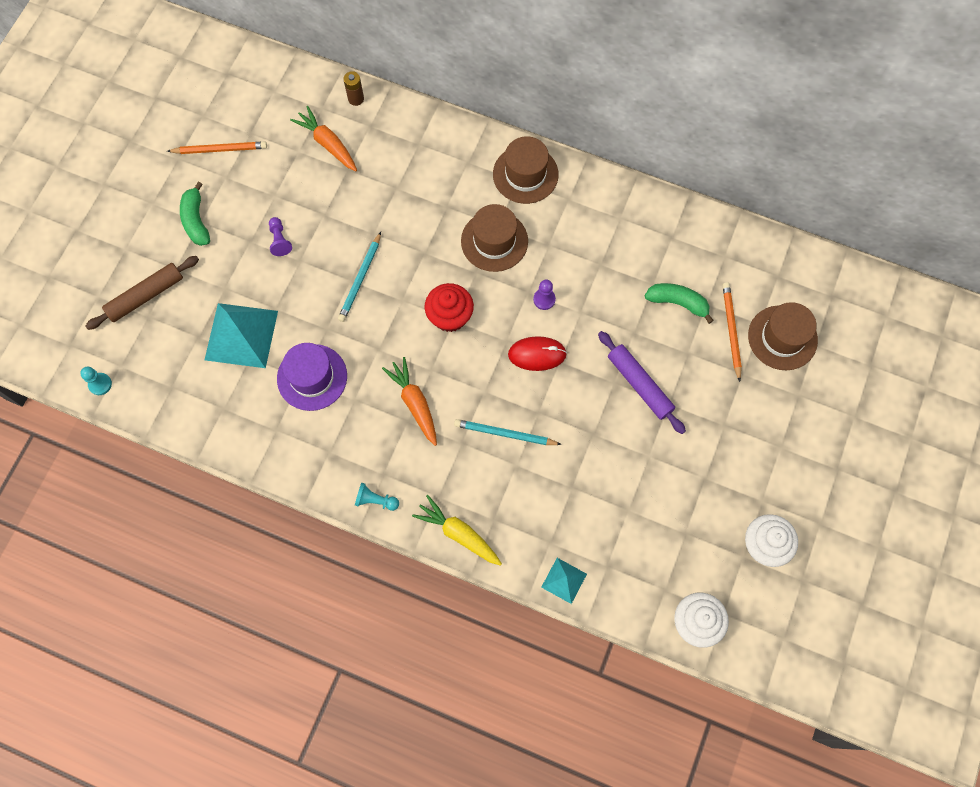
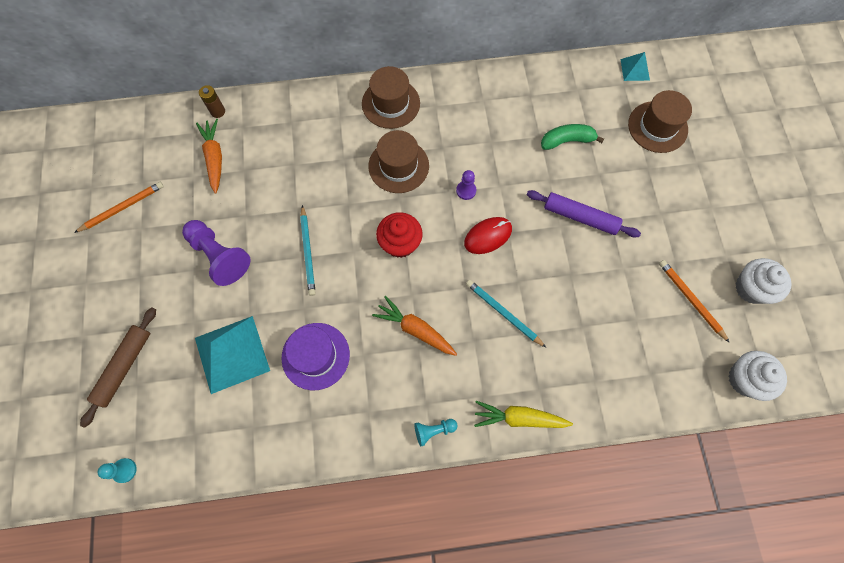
camera: 30 degrees left, 0 degrees up
(196, 221) = (135, 278): green banana -> none
(280, 240) = (219, 256): purple pawn -> purple pawn, size x1.98
(327, 143) = (214, 158): orange carrot -> orange carrot turned 60 degrees clockwise
(505, 434) = (503, 313): turquoise pencil -> turquoise pencil turned 60 degrees clockwise
(564, 580) = (626, 406): turquoise pyramid -> turquoise pyramid (635, 69)
(731, 331) = (619, 141): orange pencil -> orange pencil (691, 300)

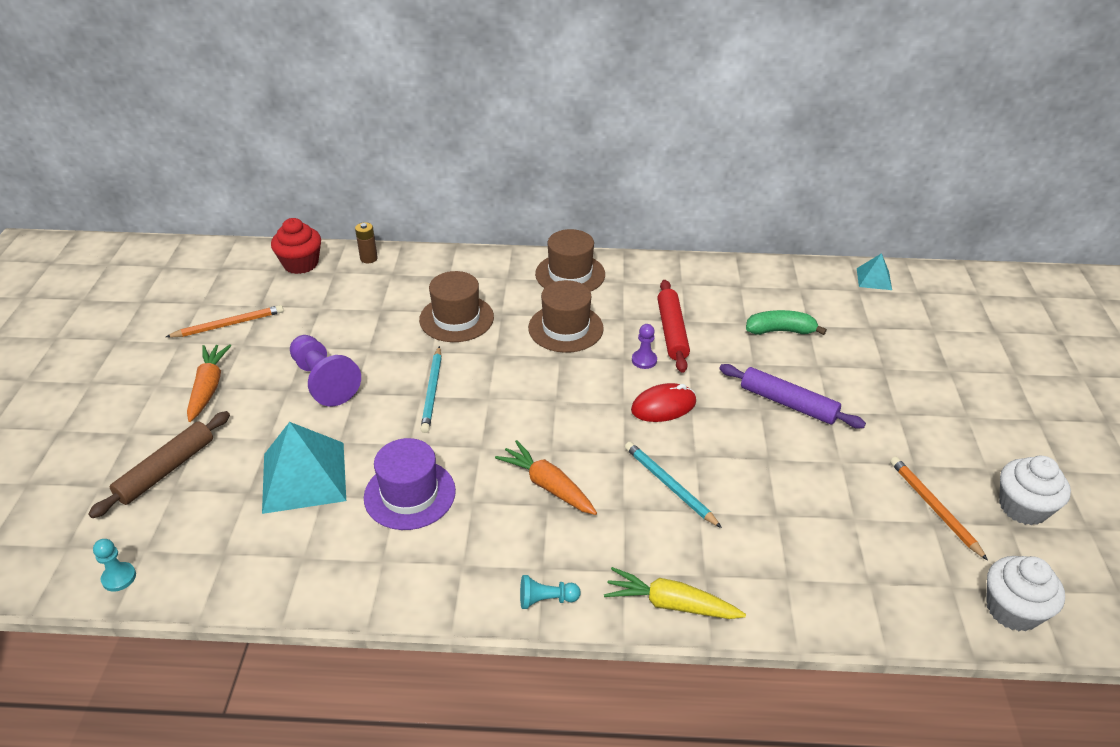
camera: 10 degrees right, 30 degrees down
(214, 158) = (351, 295): orange carrot -> orange carrot (208, 387)
(400, 243) = (549, 398): red cupcake -> red cupcake (301, 264)
(483, 155) = (672, 331): none -> red rolling pin
(657, 127) = (899, 332): brown hat -> brown hat (456, 318)

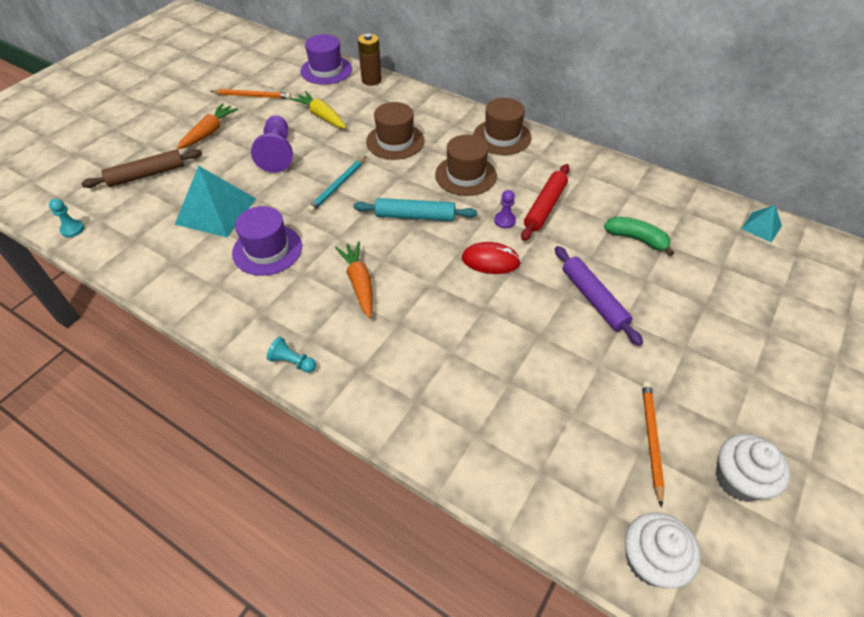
camera: 30 degrees right, 10 degrees up
(301, 264) = (326, 70): red cupcake -> purple hat
(369, 258) = (371, 80): brown battery -> brown battery, size x1.51
(548, 391) = (415, 216): none -> turquoise rolling pin
(670, 485) = (445, 322): turquoise pencil -> none
(670, 604) = (372, 408): yellow carrot -> yellow carrot (321, 116)

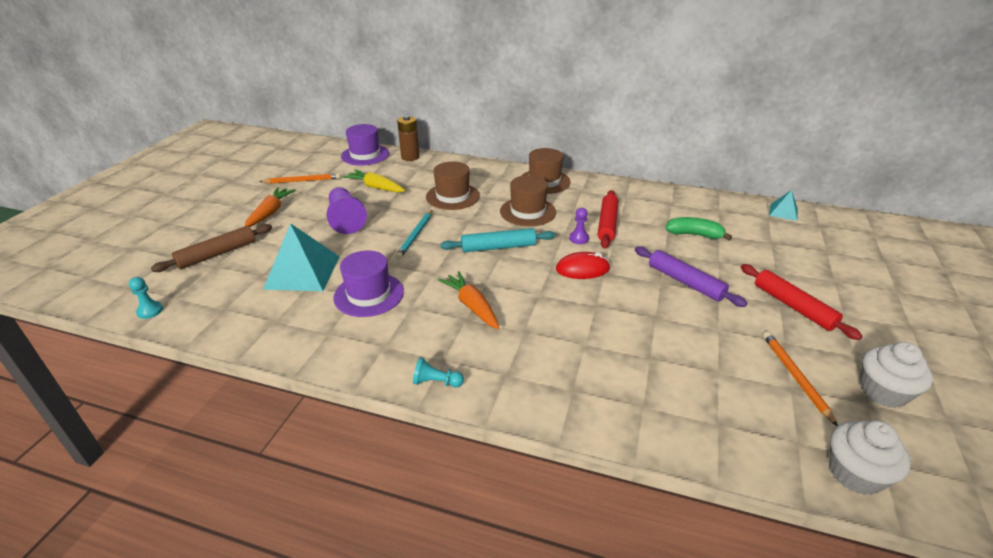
camera: 15 degrees left, 15 degrees down
(699, 355) = (793, 306): none -> red rolling pin

